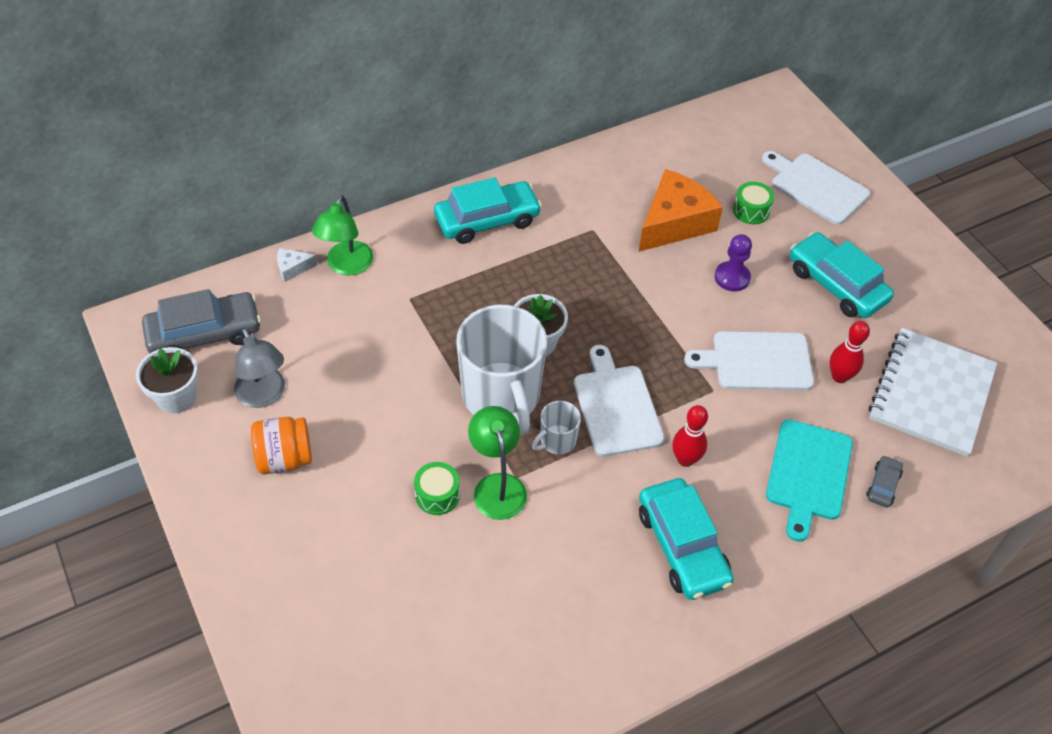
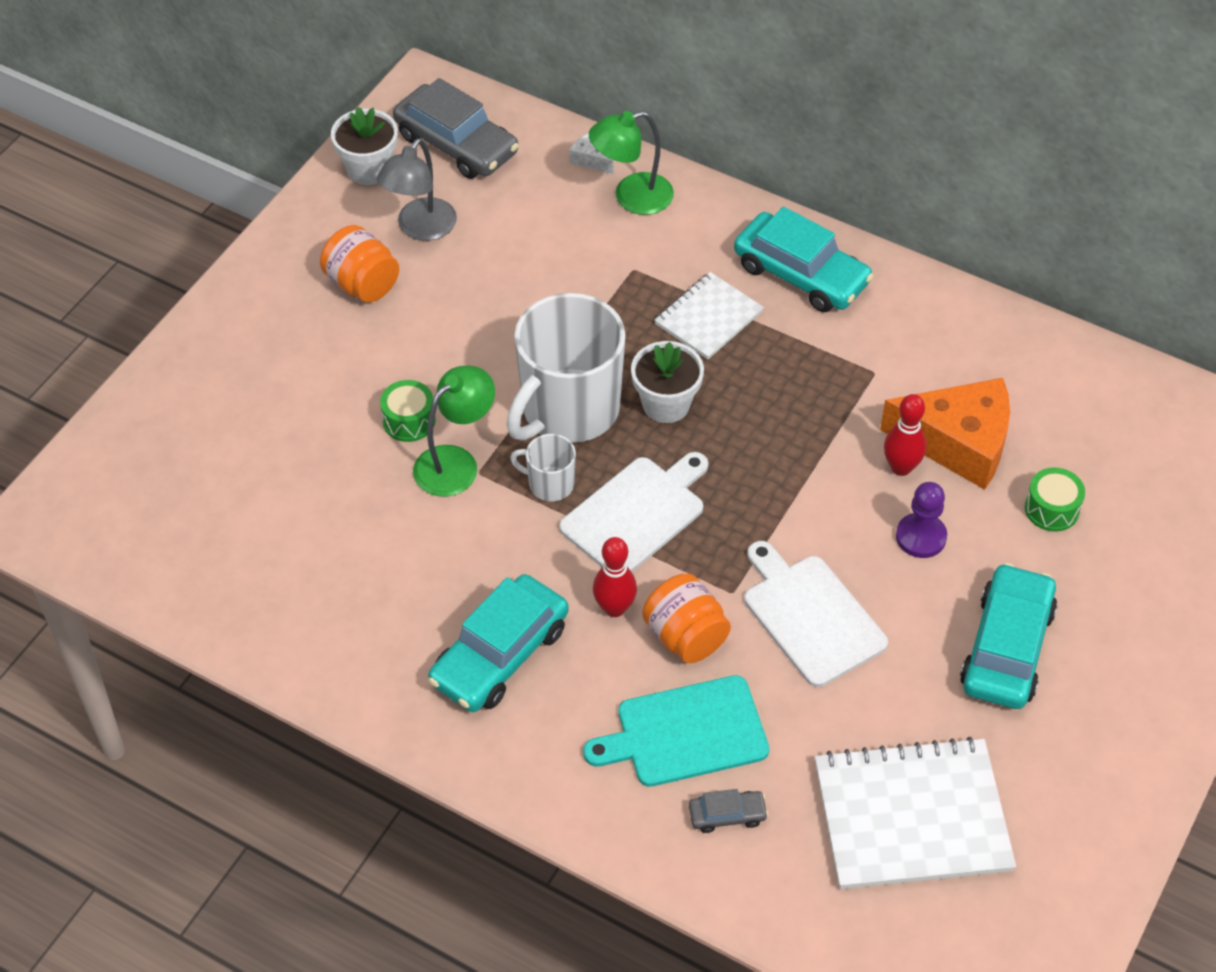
camera: 60 degrees right, 0 degrees up
(484, 283) = (708, 318): none -> white notebook
(732, 433) = (685, 636): none -> orange jar
(816, 187) = (1161, 559): white cutting board -> none
(839, 376) = (857, 709): red bowling pin -> red bowling pin (901, 467)

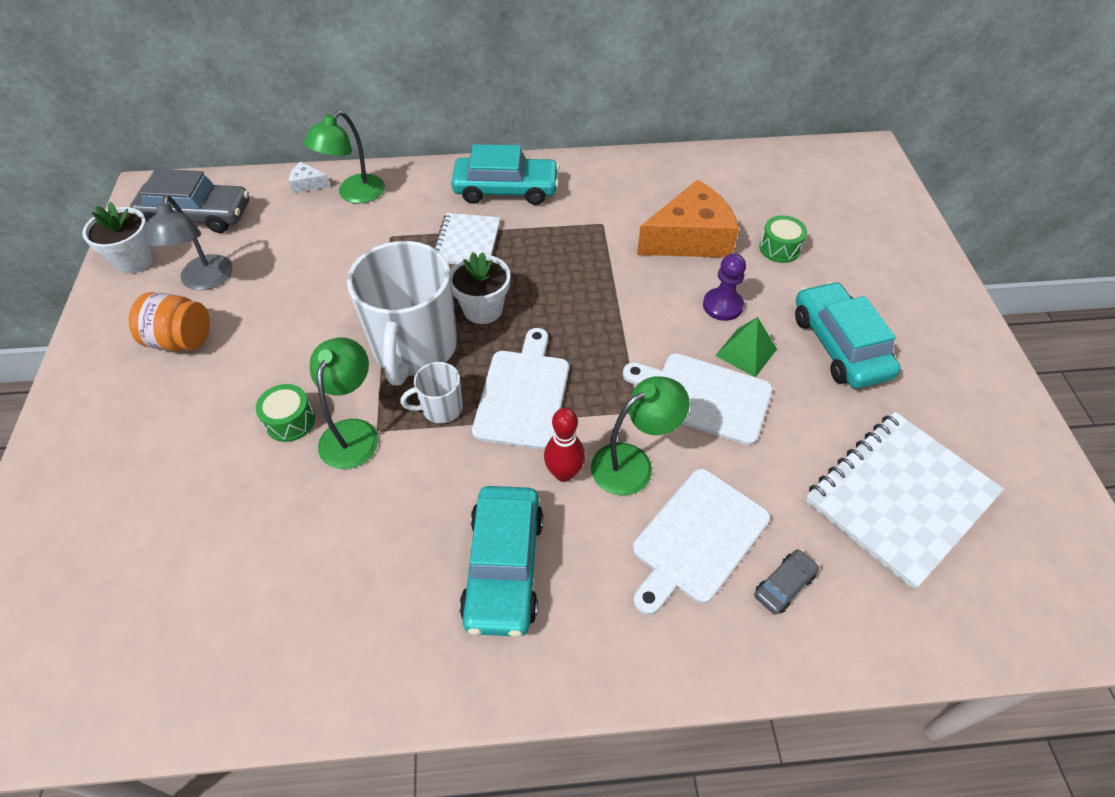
camera: 35 degrees left, 0 degrees up
(685, 636) = (633, 463): orange jar -> green lamp
(685, 733) = (697, 538): turquoise cutting board -> white cutting board
(897, 598) = (746, 352): none -> green pyramid
(901, 467) = (670, 270): red bowling pin -> none

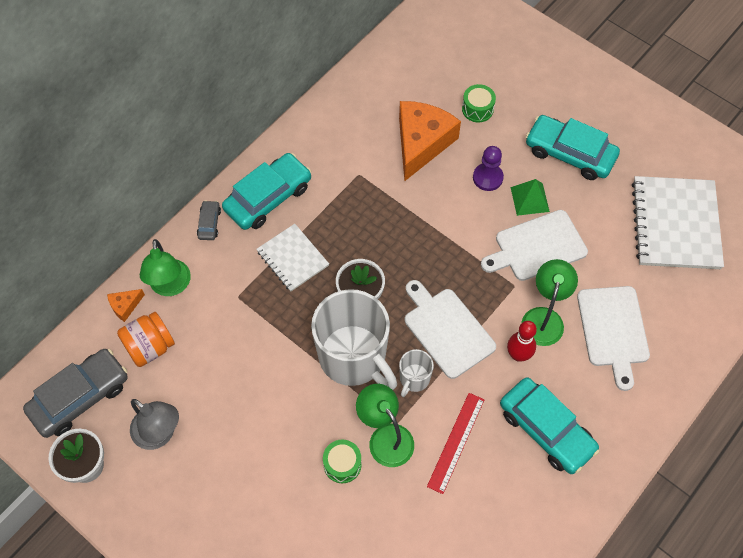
camera: 45 degrees left, 10 degrees up
(181, 340) = (205, 483): orange jar -> orange jar (150, 347)
(308, 184) = (125, 306): white cheese -> orange cheese
(405, 495) = (456, 442): none -> red ruler
(784, 585) = (670, 318): grey car -> grey car (209, 223)

